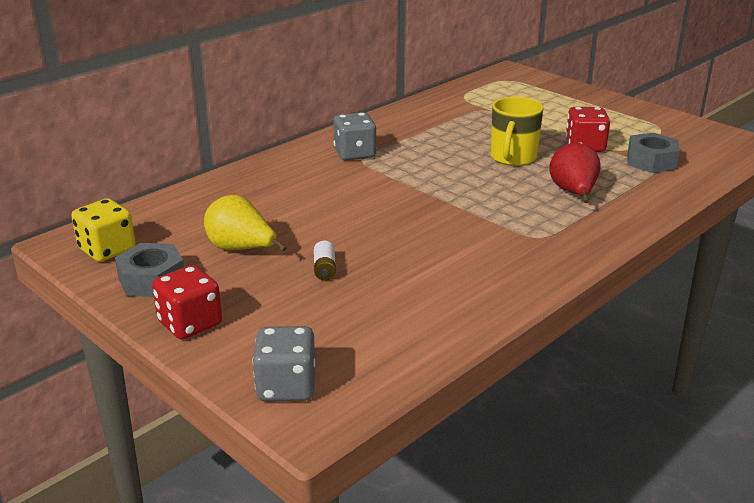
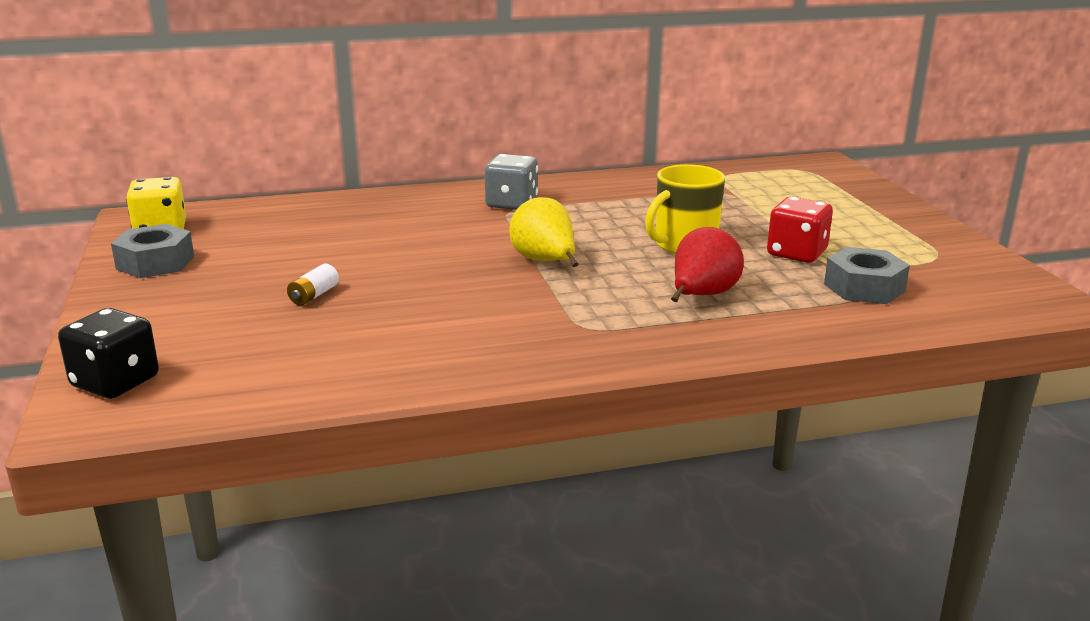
camera: 30 degrees right, 5 degrees down
(190, 323) = (127, 305): red dice -> none
(241, 249) = (268, 259): yellow pear -> yellow pear (545, 262)
(286, 386) = (115, 382): grey dice -> black dice

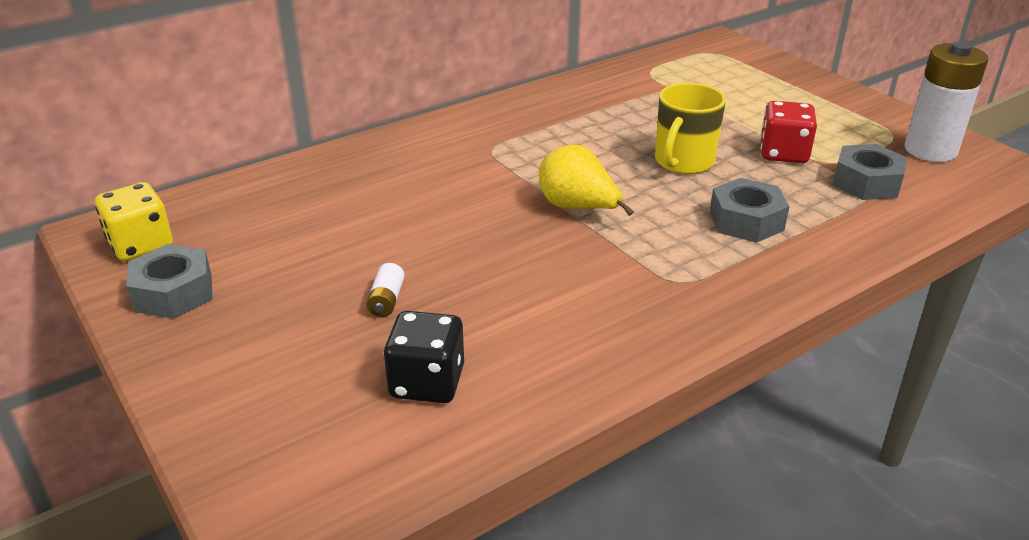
camera: 20 degrees left, 10 degrees up
(115, 382) = (269, 472): black dice -> black dice (427, 382)
(511, 204) = (486, 139): grey dice -> none
(701, 296) = (746, 221): red pear -> grey nut
(967, 274) = (930, 150): none -> white battery

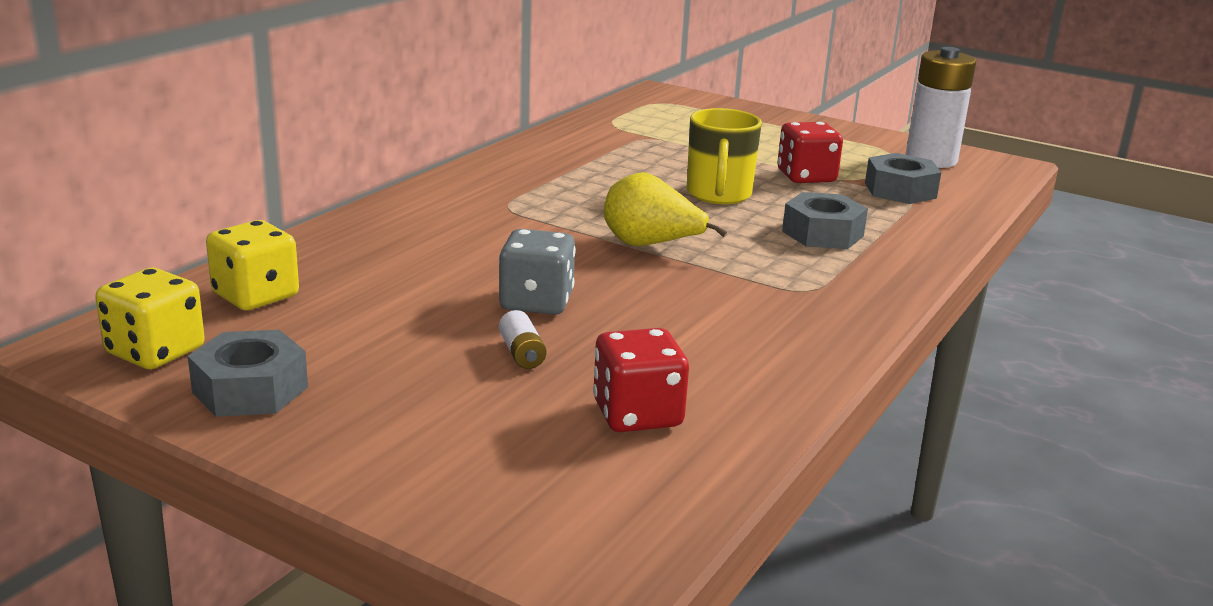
camera: 25 degrees left, 10 degrees down
(242, 206) = (256, 296): none -> yellow dice
(427, 382) = (637, 414): black dice -> red dice
(438, 251) = (536, 302): none -> grey dice

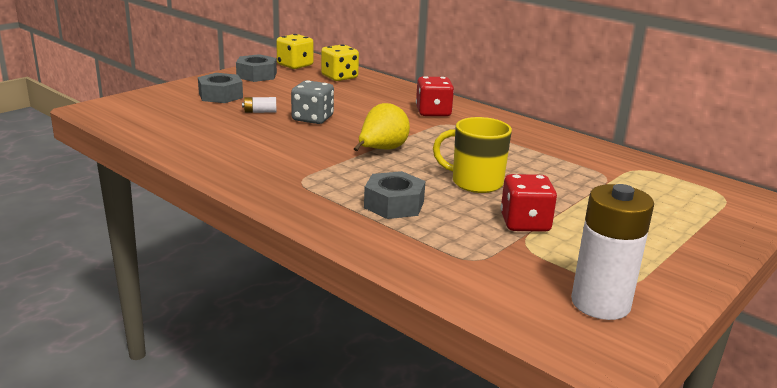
camera: 100 degrees right, 0 degrees up
(637, 414) = (190, 125): red dice -> red dice (433, 112)
(900, 190) = (496, 260): grey nut -> grey nut (220, 95)

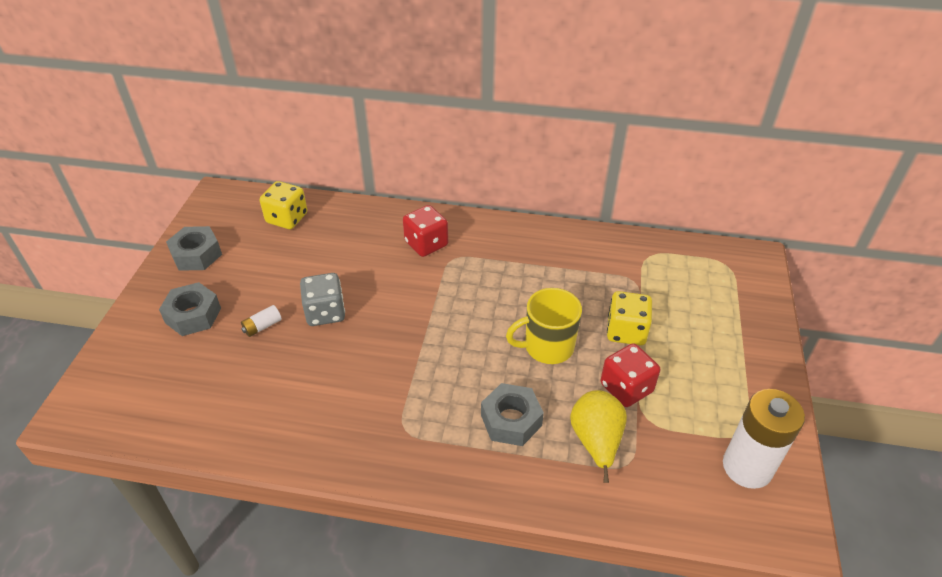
camera: 30 degrees left, 20 degrees up
(295, 65) = (221, 215): yellow dice -> yellow dice (626, 331)
(381, 150) = (432, 336): yellow pear -> yellow pear (596, 441)

